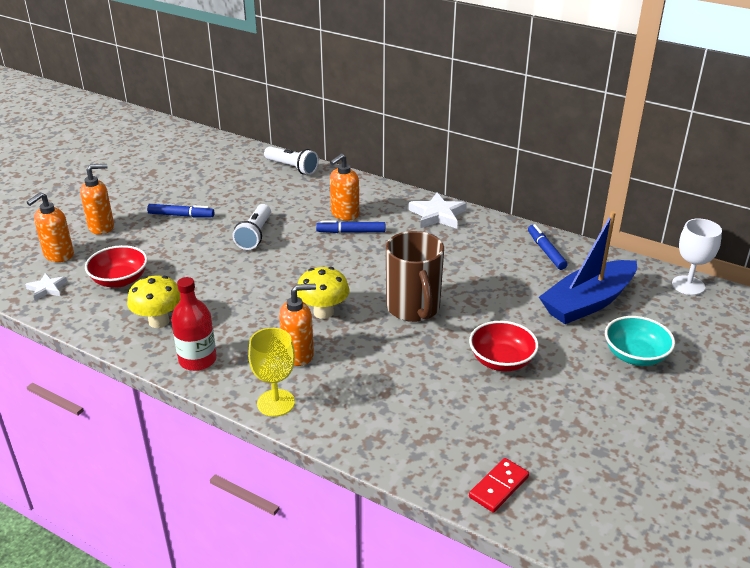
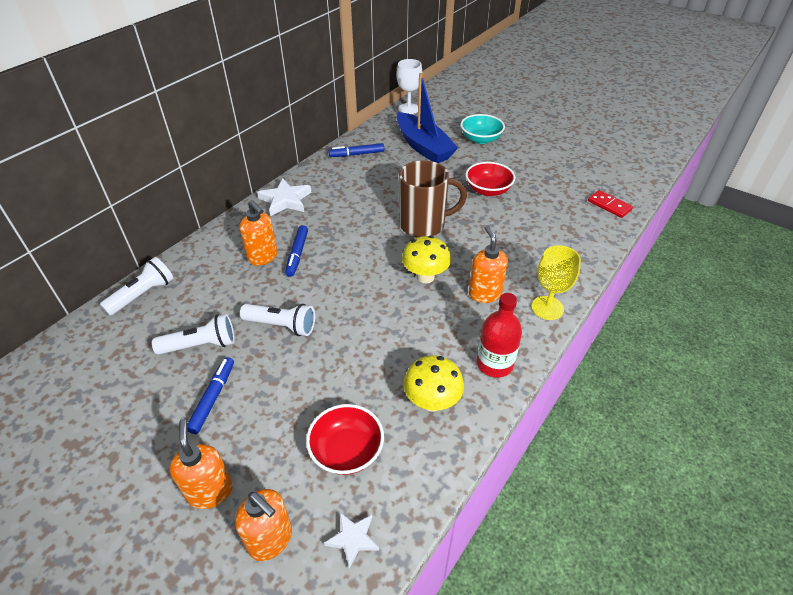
camera: 85 degrees left, 10 degrees up
(235, 202) = (200, 345): none -> white flashlight

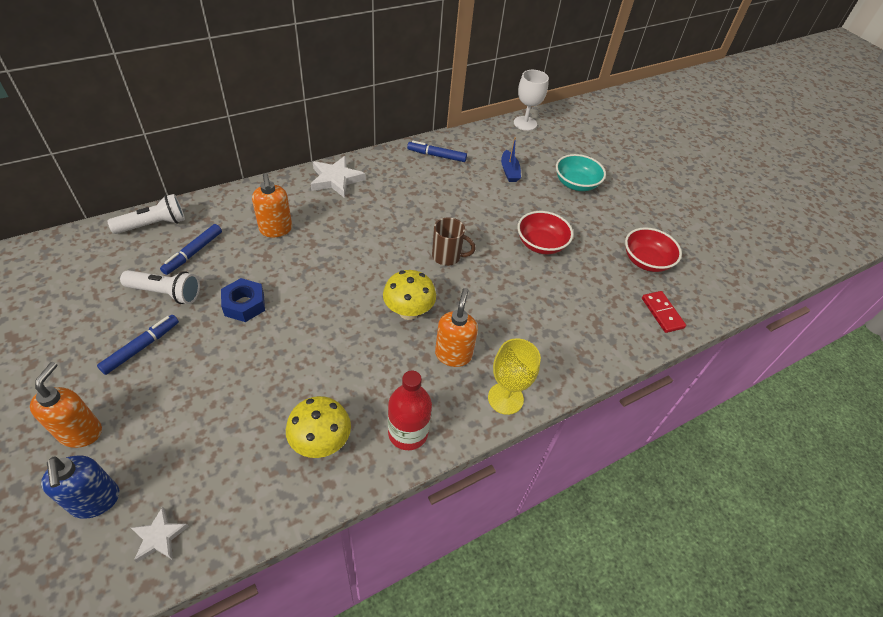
camera: 20 degrees right, 5 degrees up
(271, 539) = (96, 501): orange soap dispenser -> blue soap dispenser
(281, 325) = (244, 304): white flashlight -> blue nut
(297, 254) = (307, 239): blue marker -> blue marker (193, 253)
(347, 451) = (213, 452): red bowl -> red bowl (646, 261)
(423, 147) = (509, 171): blue boat -> blue boat, size x0.46
(424, 225) = (447, 256): brown mug -> brown mug, size x0.59

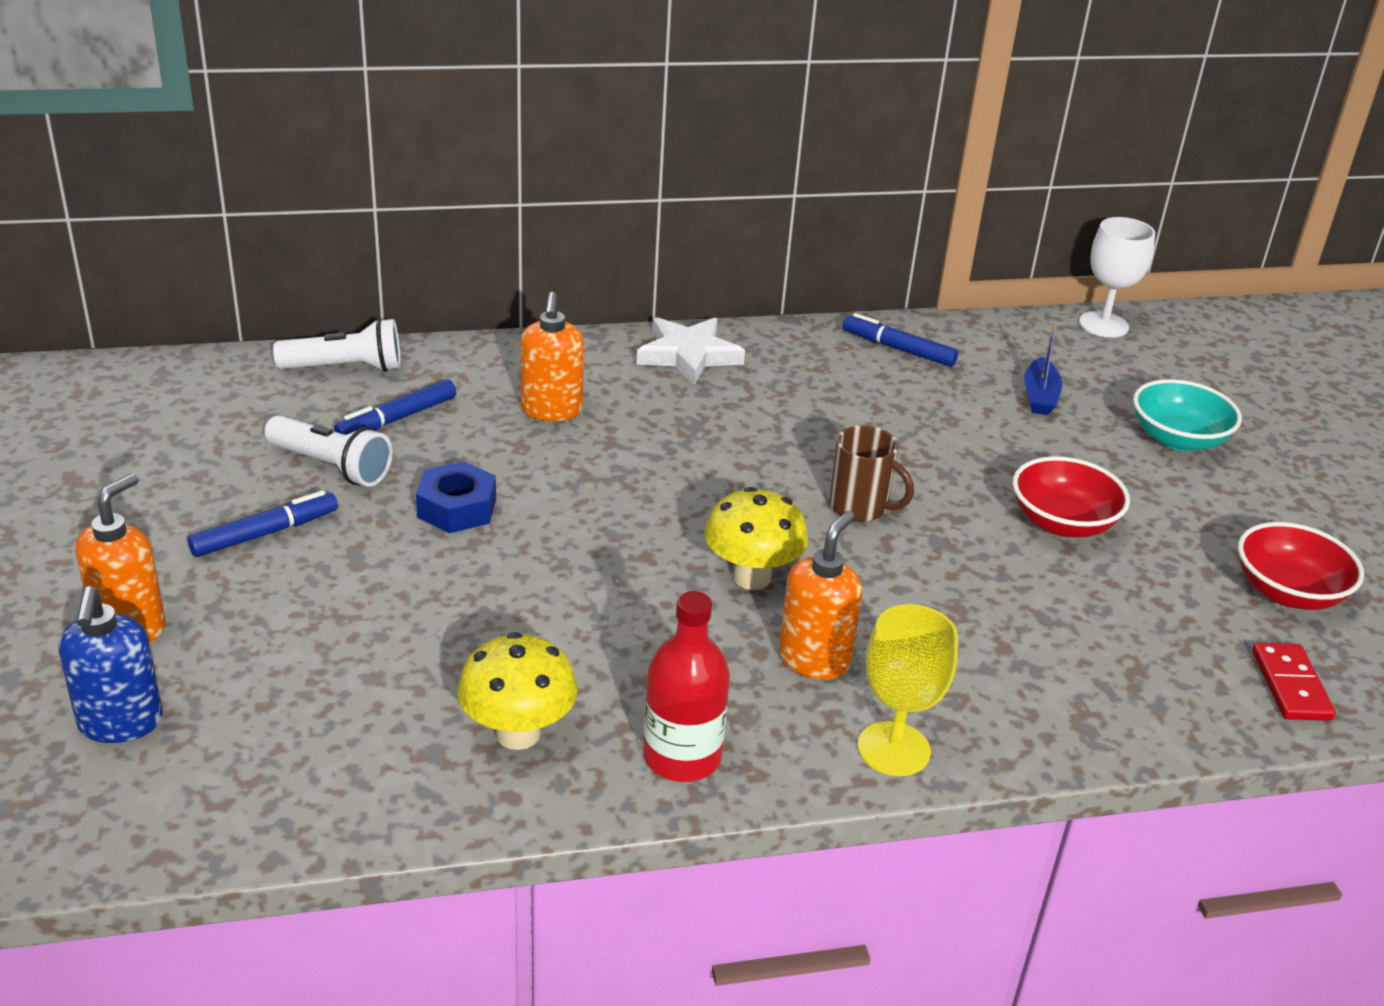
camera: 20 degrees right, 15 degrees down
(159, 537) = (200, 797): white star -> none

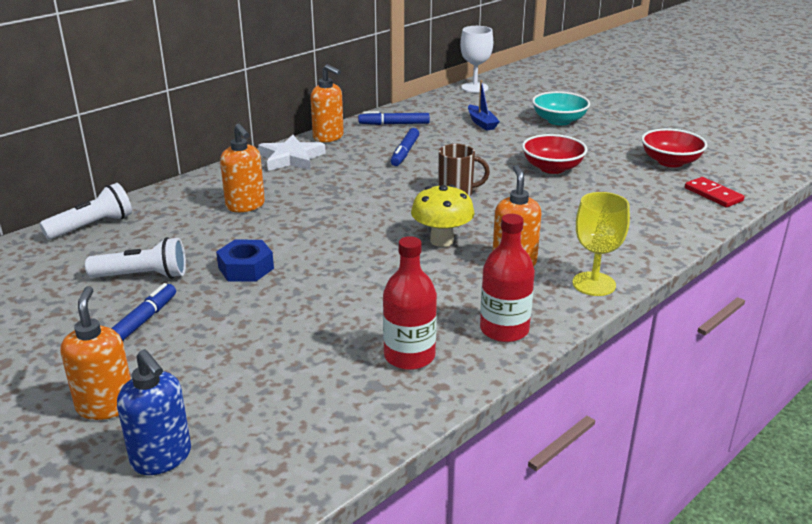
camera: 30 degrees left, 5 degrees down
(397, 419) = (156, 239): blue marker -> blue marker (405, 152)
(518, 733) = (409, 356): yellow mushroom -> red bottle
(777, 338) = (328, 137): none -> orange soap dispenser

